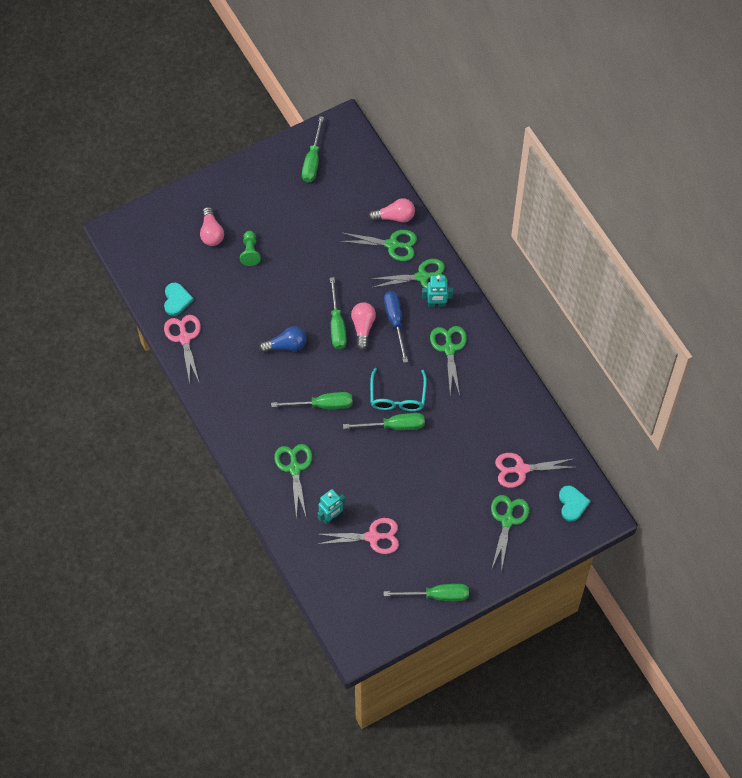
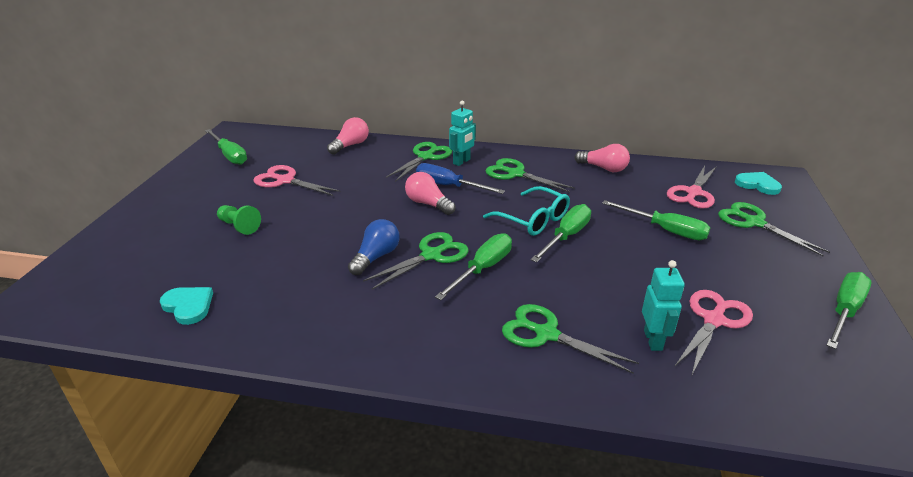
camera: 50 degrees left, 30 degrees down
(184, 338) = (242, 328): pink scissors -> pink scissors (285, 181)
(211, 233) = (173, 238): pink light bulb -> pink light bulb (603, 168)
(337, 325) = (402, 216): green screwdriver -> green screwdriver (665, 230)
(392, 244) = (372, 156): green scissors -> green scissors (431, 255)

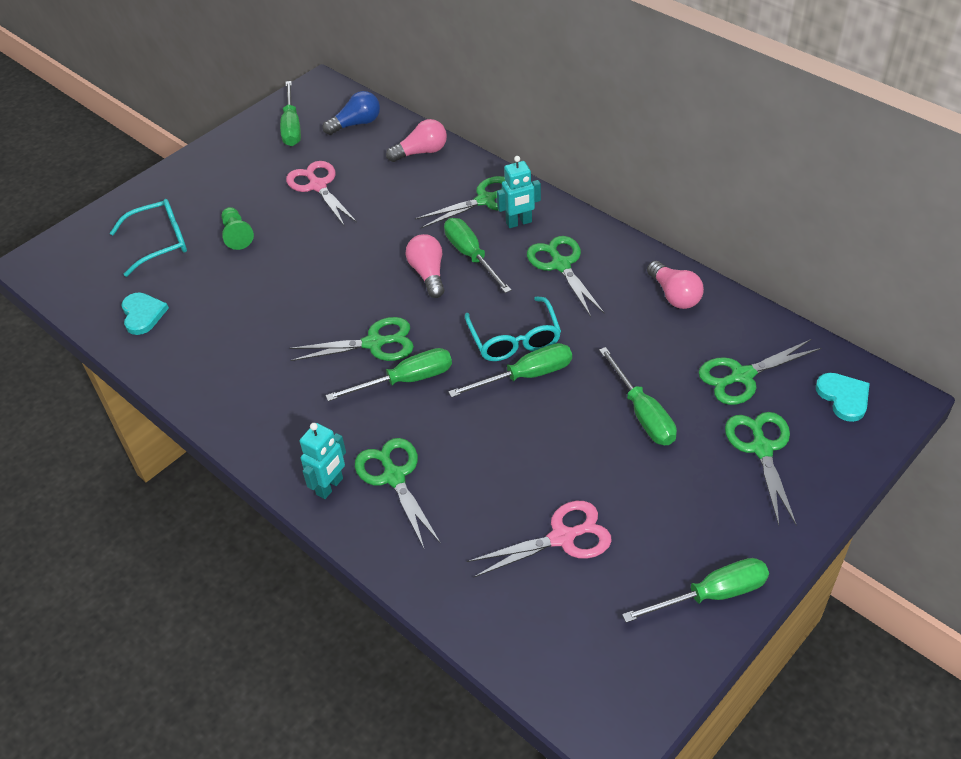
camera: 35 degrees right, 15 degrees up
(163, 251) = (159, 242): none -> turquoise glasses
(376, 257) = (324, 324): blue light bulb -> blue light bulb (356, 124)
(448, 186) = (471, 256): blue screwdriver -> green screwdriver
(653, 340) = (481, 529): turquoise robot -> turquoise robot (330, 486)
(693, 193) = (742, 376): pink scissors -> green scissors

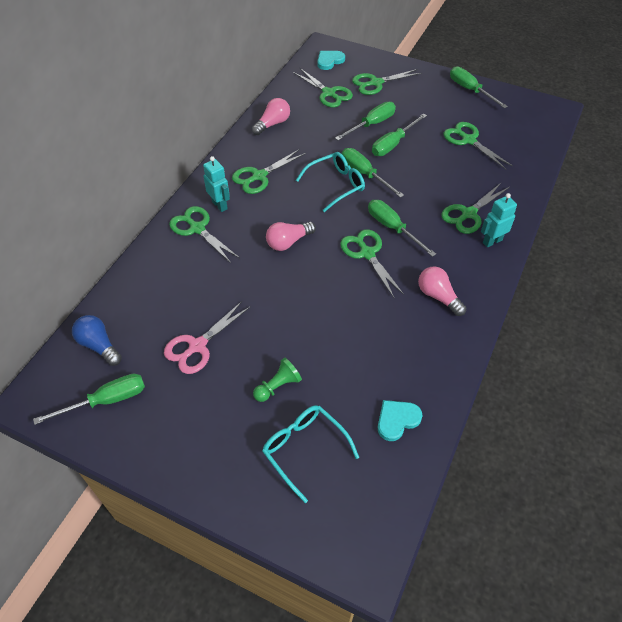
camera: 110 degrees left, 5 degrees up
(330, 486) = (492, 241): turquoise robot -> turquoise robot turned 45 degrees counterclockwise
(421, 152) = (139, 284): pink light bulb -> pink light bulb (438, 296)
(471, 256) = (262, 223): green screwdriver -> green screwdriver (393, 144)
(562, 538) = (468, 140): pink scissors -> green scissors

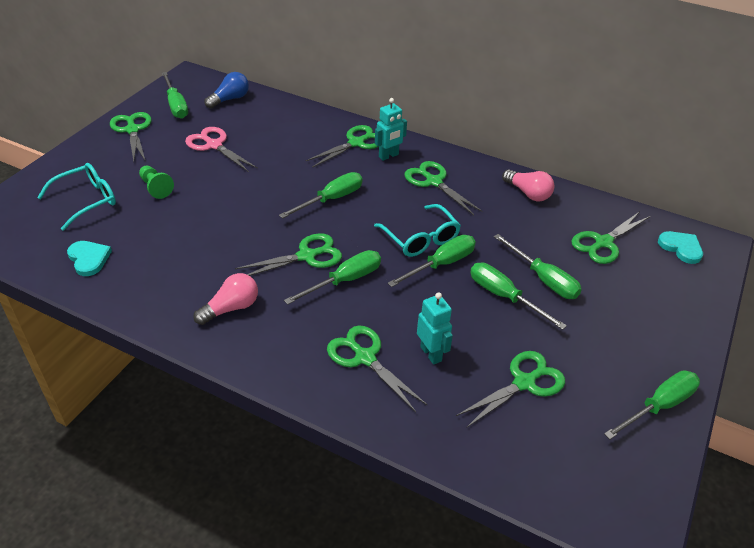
camera: 90 degrees right, 10 degrees down
(288, 242) = (331, 199): pink light bulb -> green screwdriver
(376, 83) = (642, 291): green scissors -> green scissors (132, 130)
(492, 241) = (312, 375): turquoise robot -> turquoise robot (431, 354)

